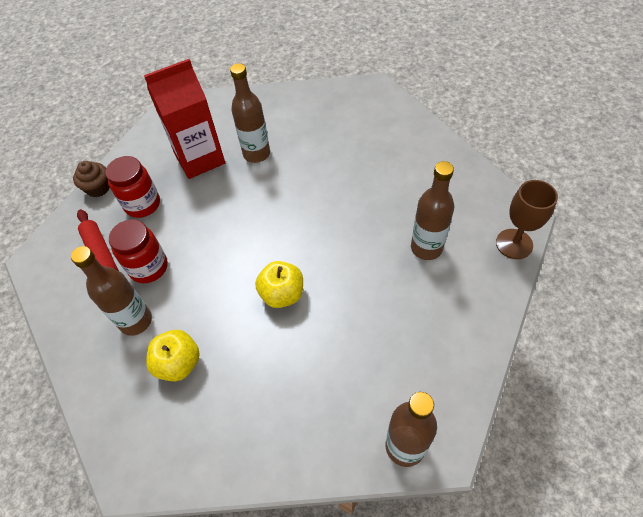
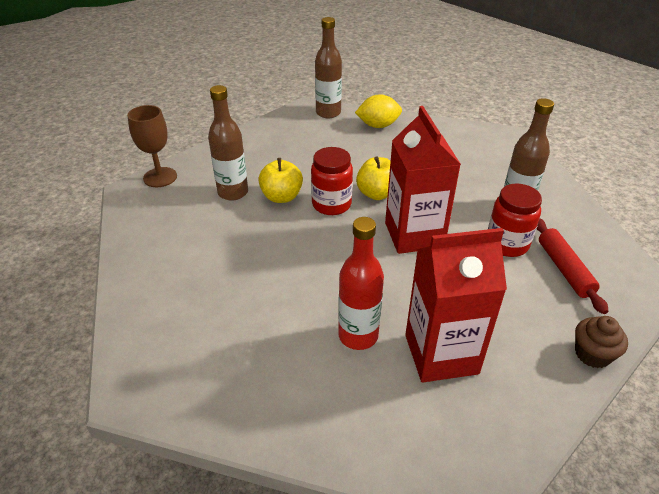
camera: 165 degrees left, 15 degrees down
(142, 204) = (522, 312): red jar -> red jar (331, 204)
(179, 363) = (474, 175): yellow apple -> yellow apple (281, 197)
(234, 251) = (414, 235): none -> red carton
(256, 154) = (358, 336): brown bottle -> red bottle
(320, 436) = (378, 125): none -> yellow lemon

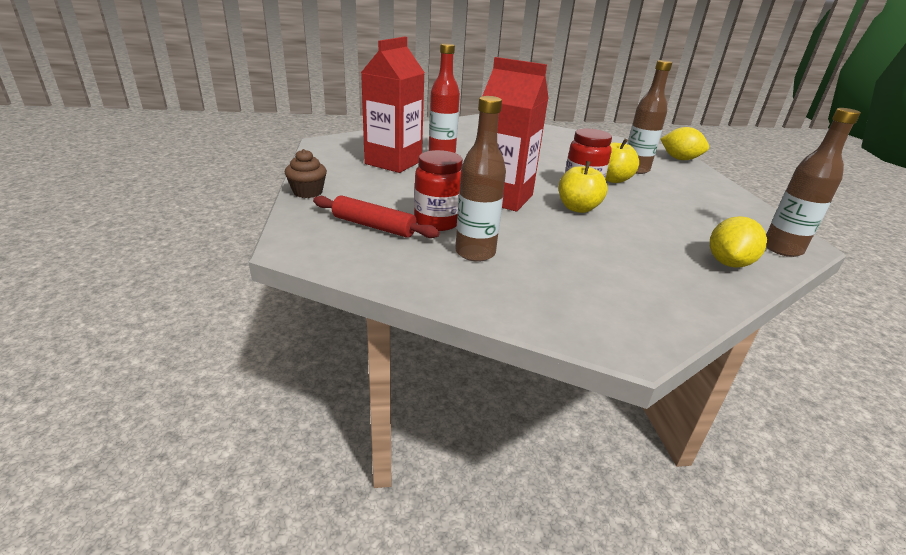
camera: 125 degrees right, 10 degrees down
(160, 177) = (679, 159): brown goblet -> yellow lemon

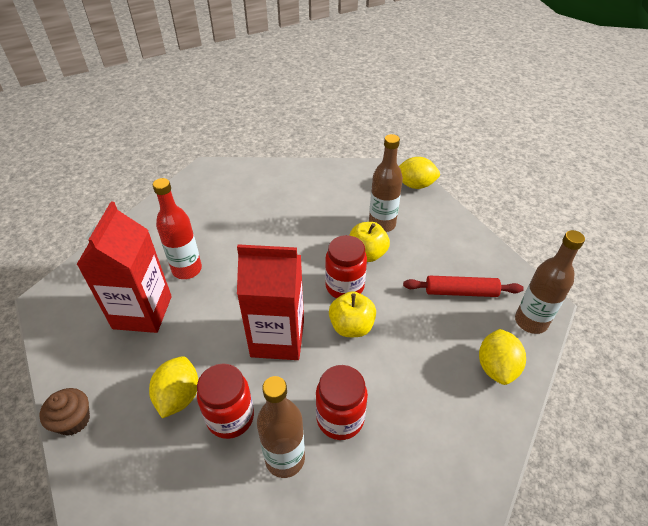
camera: 20 degrees left, 15 degrees up
(373, 226) = (171, 457): red rolling pin -> red rolling pin (461, 292)
(398, 202) = (179, 396): none -> yellow lemon
(541, 247) = (340, 418): none -> red jar

